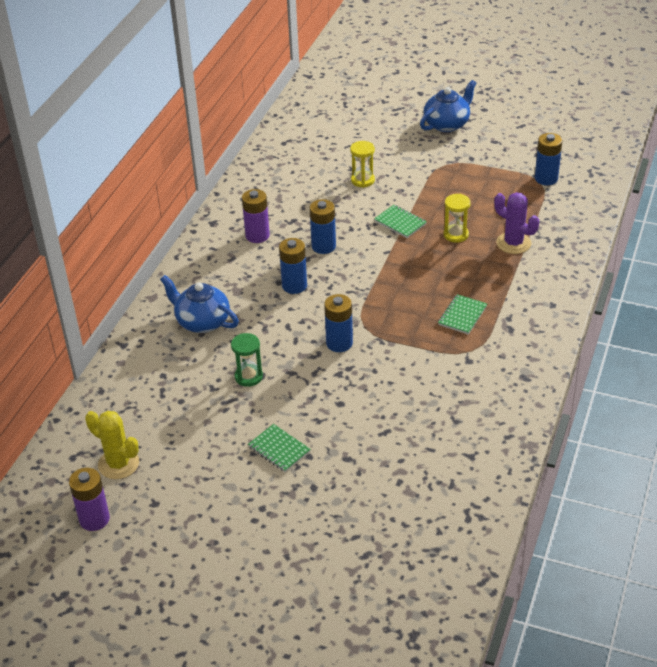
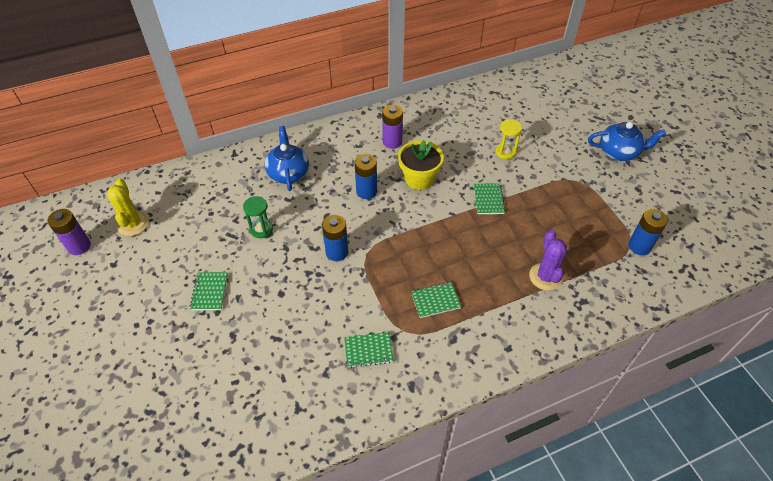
camera: 45 degrees right, 10 degrees up
(323, 246) = (419, 179): blue battery -> yellow flower pot
(456, 235) = (513, 237): yellow hourglass -> none
(464, 382) = (368, 350): none -> green notebook

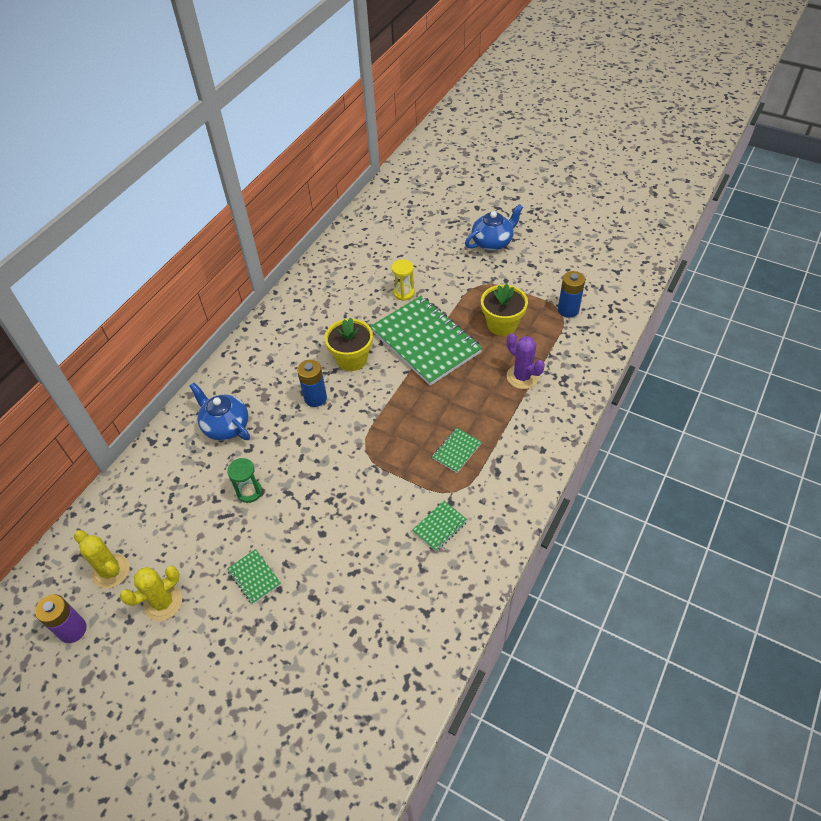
camera: 35 degrees left, 0 degrees up
(142, 267) = (163, 602): none -> yellow cactus
(337, 252) = (338, 466): blue battery -> none
(392, 142) = (297, 340): purple battery -> none
(488, 200) = (425, 342): green notebook -> green notebook, size x2.43
(566, 223) = (502, 324): none -> yellow flower pot

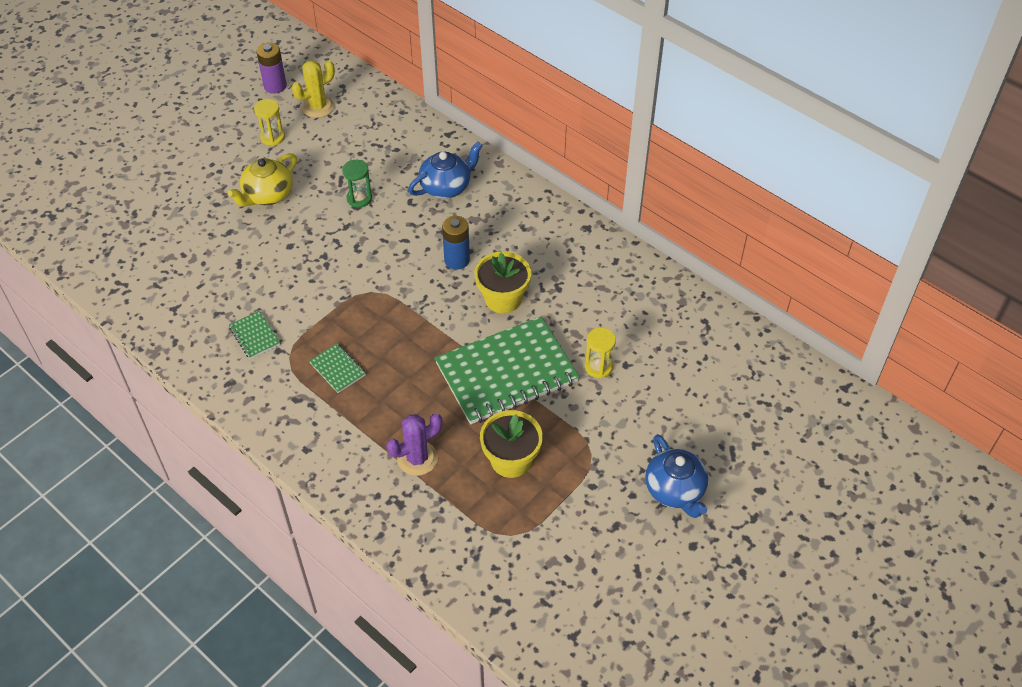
camera: 100 degrees right, 0 degrees up
(163, 602) = (272, 137): yellow cactus -> yellow hourglass
(254, 577) = (267, 195): green notebook -> yellow teapot
(568, 310) = (513, 545): blue battery -> none

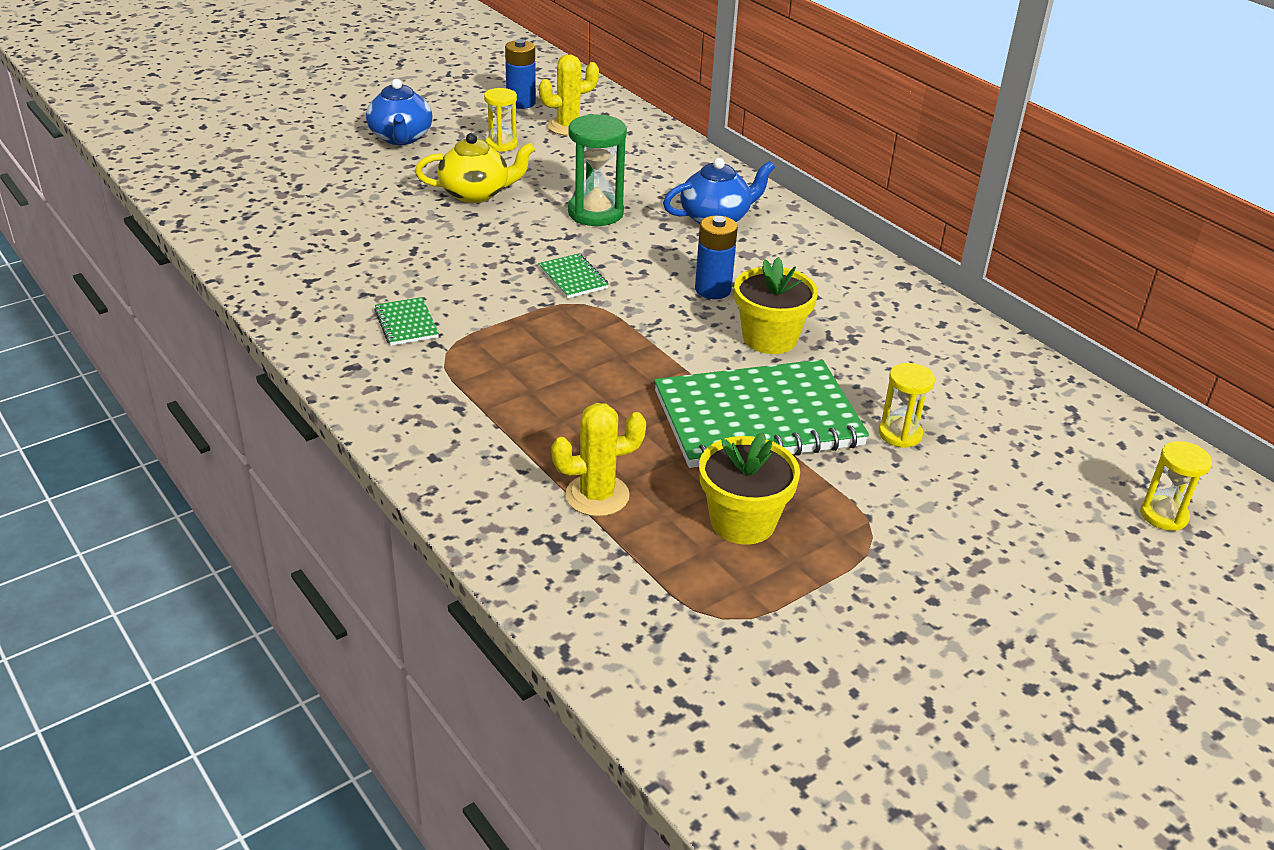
camera: 10 degrees right, 15 degrees down
(267, 195) = (476, 193): yellow teapot -> yellow teapot turned 150 degrees counterclockwise
(275, 86) = (521, 103): purple battery -> blue battery
(337, 369) = (510, 376): green notebook -> green notebook (573, 278)
(359, 198) = (595, 213): green hourglass -> green hourglass, size x1.61
(417, 458) = (597, 495): purple cactus -> yellow cactus
(675, 490) = (1006, 606): blue teapot -> blue teapot (400, 138)
(764, 400) = (1163, 515): none -> yellow hourglass

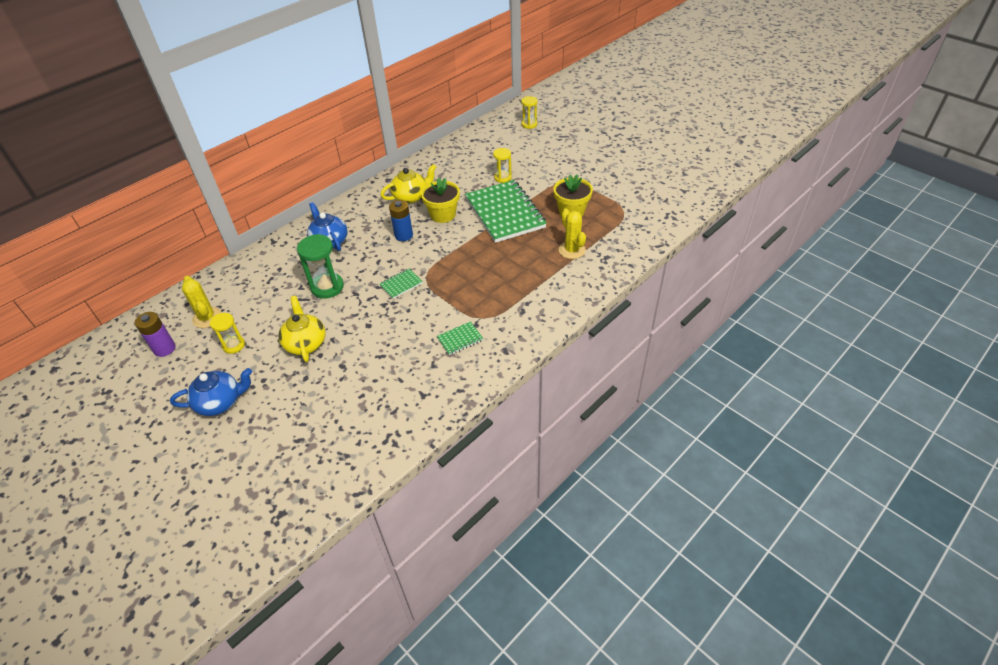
camera: 95 degrees left, 10 degrees up
(521, 103) = (164, 349): blue battery -> purple battery
(839, 306) = (411, 197): none -> yellow teapot

